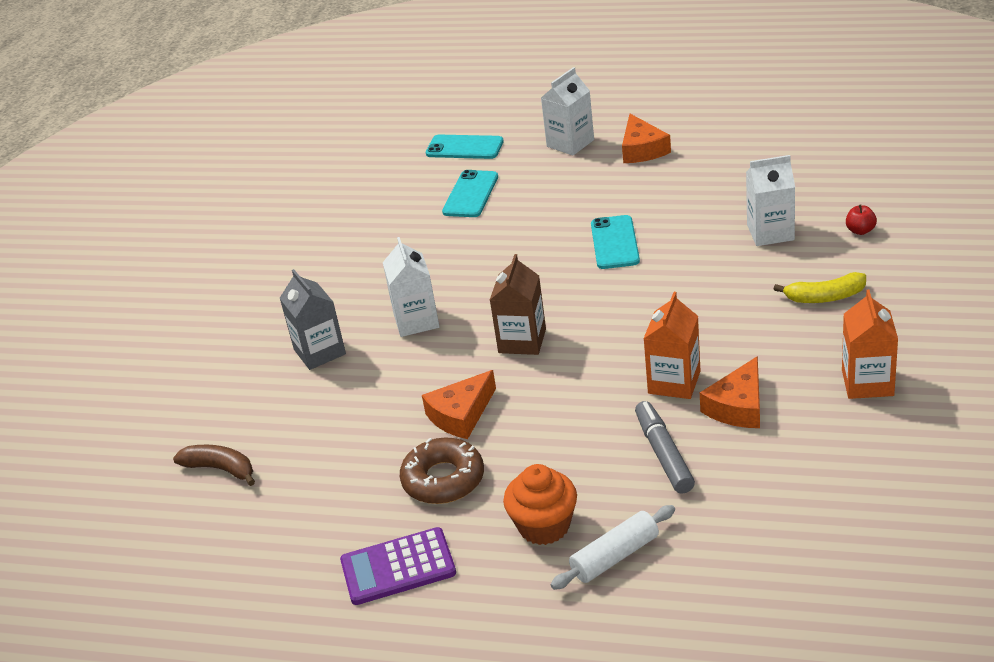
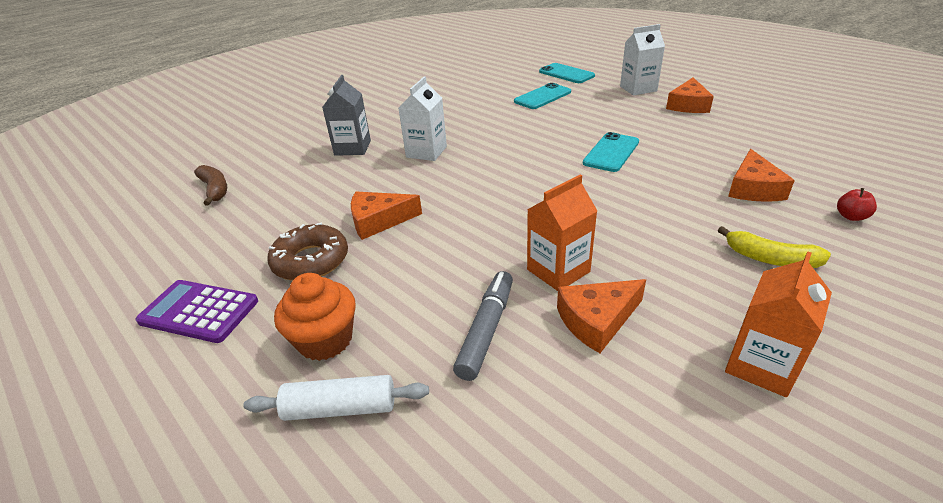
camera: 30 degrees right, 0 degrees up
(522, 341) = (476, 190): brown carton -> none
(770, 232) = (753, 188): white carton -> orange cheese

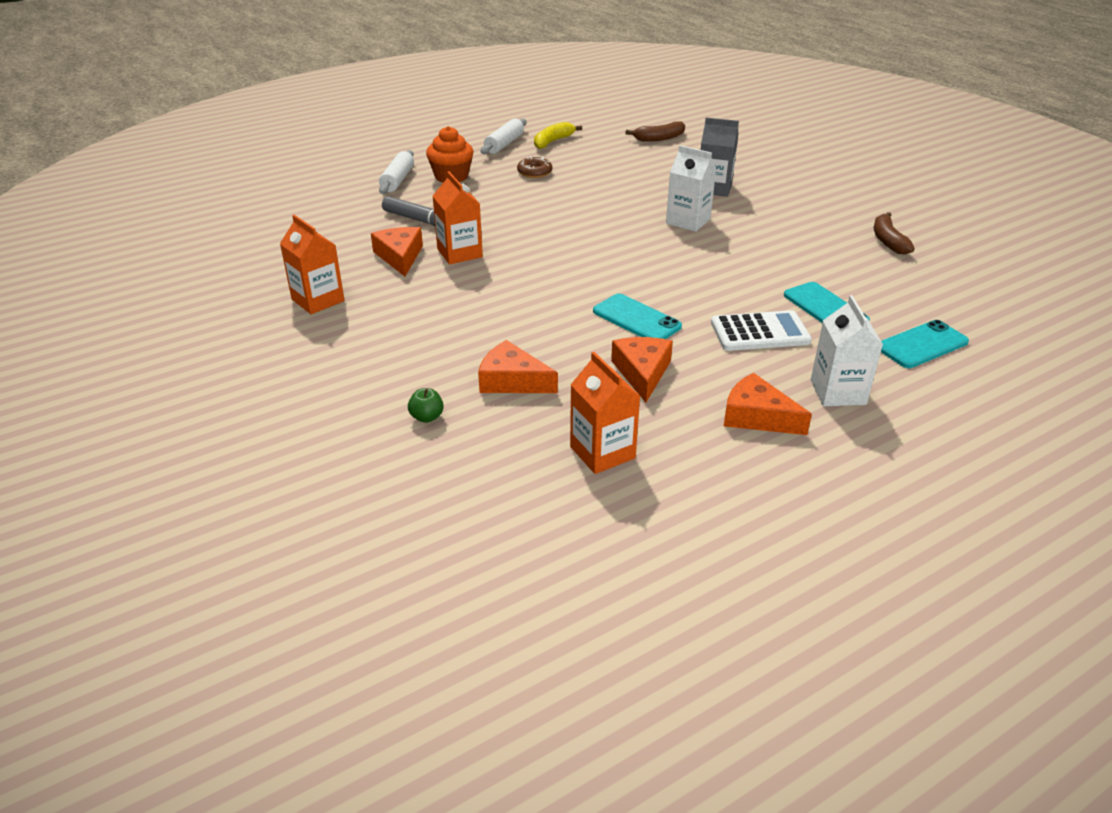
camera: 100 degrees right, 0 degrees up
(199, 311) = (504, 144): purple calculator -> white rolling pin
(311, 261) = (534, 172): brown donut -> brown donut, size x0.63
(379, 221) = (572, 195): orange cheese -> orange cheese (642, 373)
(435, 86) = (888, 241): none -> brown banana
(591, 112) = (760, 332): none -> white calculator
(770, 259) = (404, 345): yellow banana -> yellow banana (552, 141)
(786, 142) = (602, 452): none -> orange carton
(851, 216) = (427, 417): red apple -> green apple

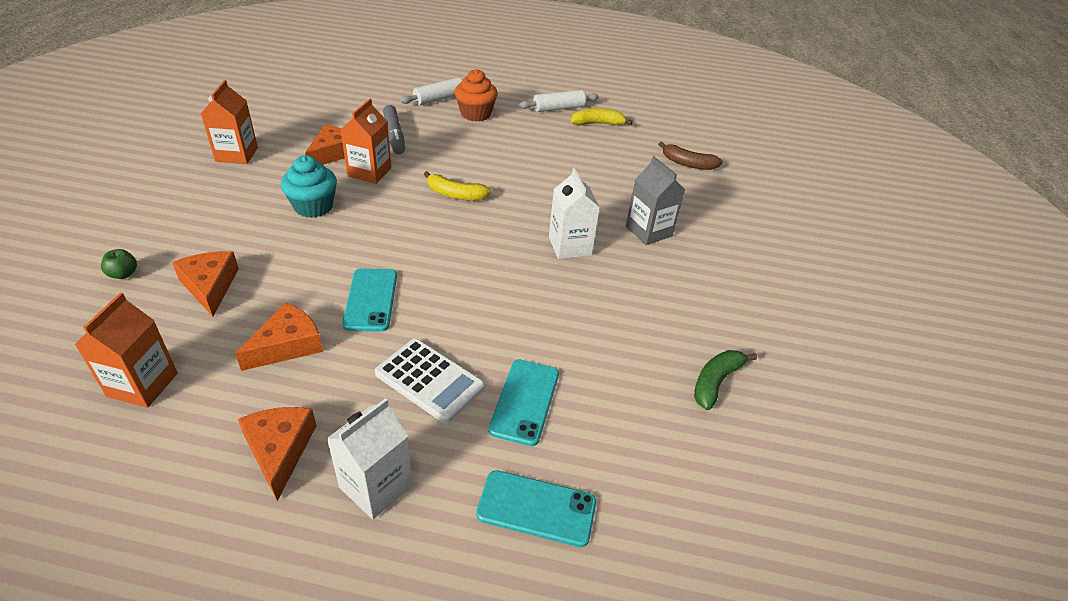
camera: 40 degrees right, 5 degrees up
(470, 295) = (313, 207): none -> turquoise cupcake
(534, 172) = (536, 140): brown donut -> none
(554, 233) = (455, 195): none -> yellow banana
(888, 241) = (715, 382): brown banana -> green banana

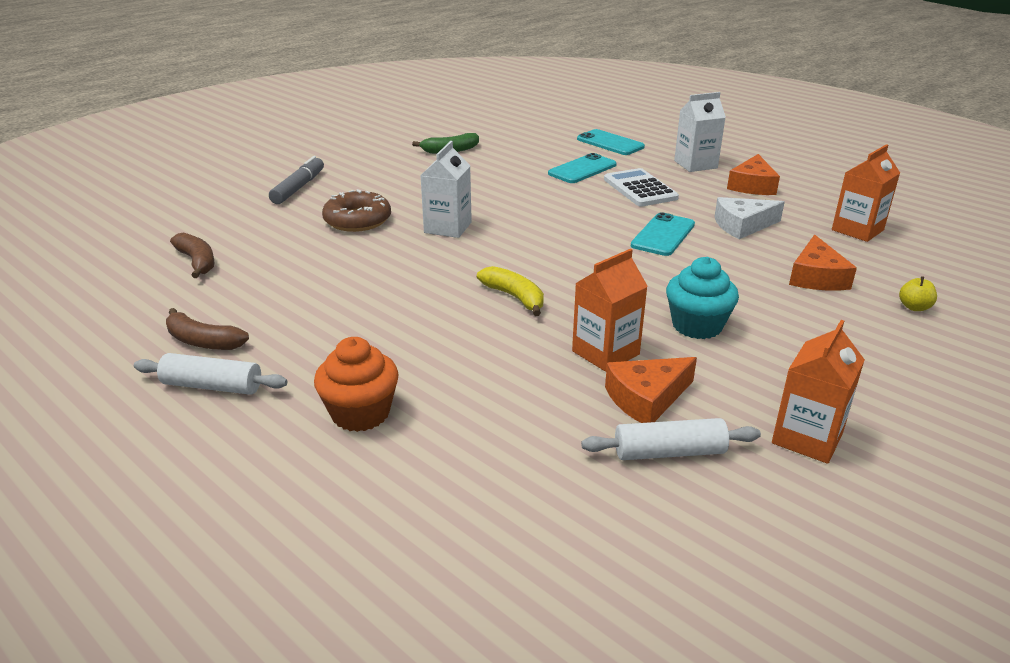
camera: 145 degrees left, 10 degrees down
(123, 274) = (914, 307): green apple -> yellow apple
(287, 345) = (742, 225): orange cheese -> white cheese
(394, 135) = (532, 406): grey marker -> grey marker (299, 187)
(439, 99) = (388, 472): white rolling pin -> white rolling pin (669, 452)
(597, 123) = (203, 341): yellow banana -> brown banana
(648, 231) = (357, 220): grey carton -> brown donut

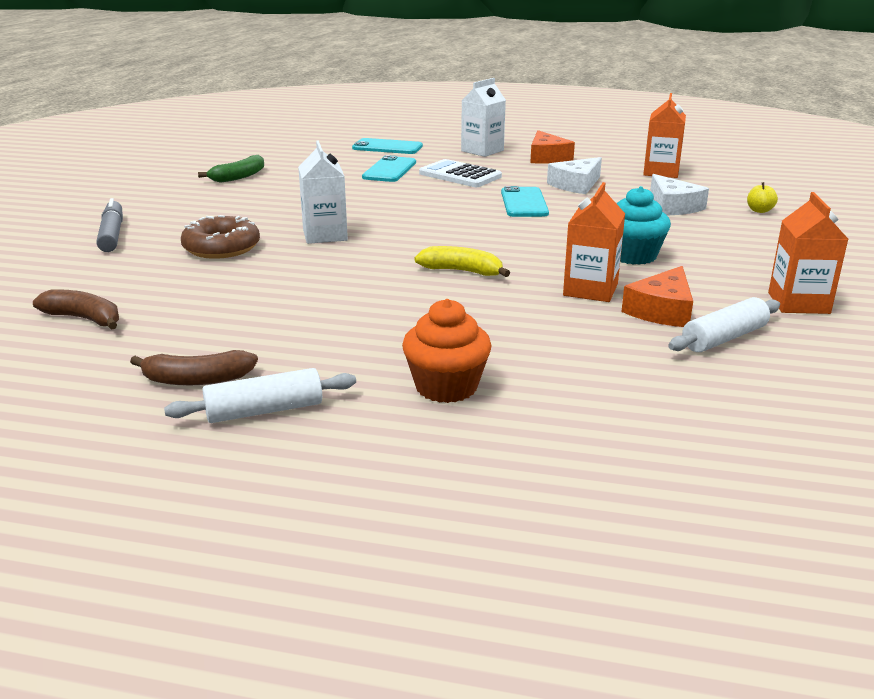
camera: 30 degrees left, 5 degrees down
(816, 277) = (673, 206): orange cheese -> white cheese

